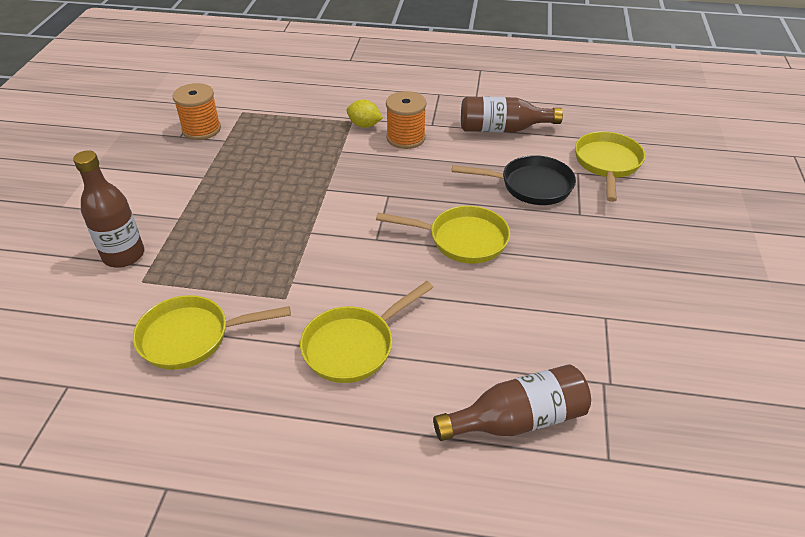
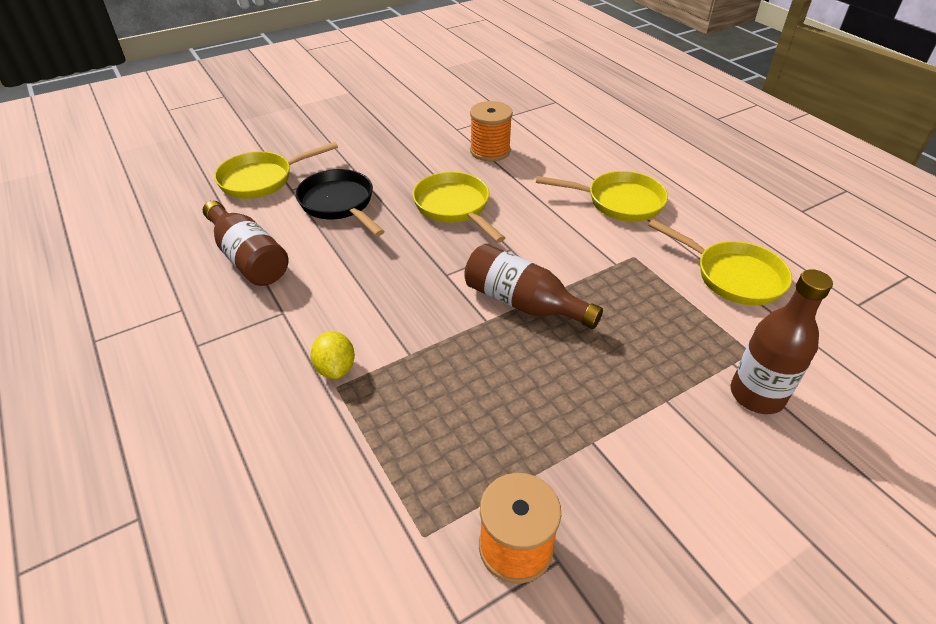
camera: 130 degrees left, 0 degrees up
(406, 138) = (332, 317): orange spool -> orange spool (490, 151)
(517, 419) = (574, 129): brown bottle -> brown bottle (523, 303)

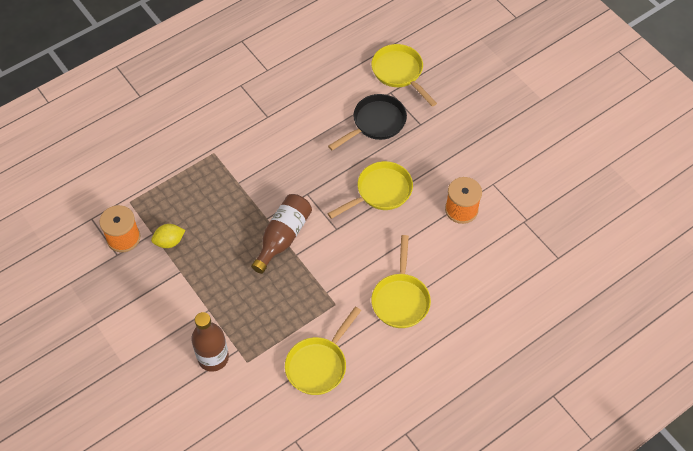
camera: 85 degrees right, 15 degrees up
(248, 258) = (313, 88): brown bottle -> none
(335, 368) = (226, 150): yellow lemon -> yellow lemon (169, 241)

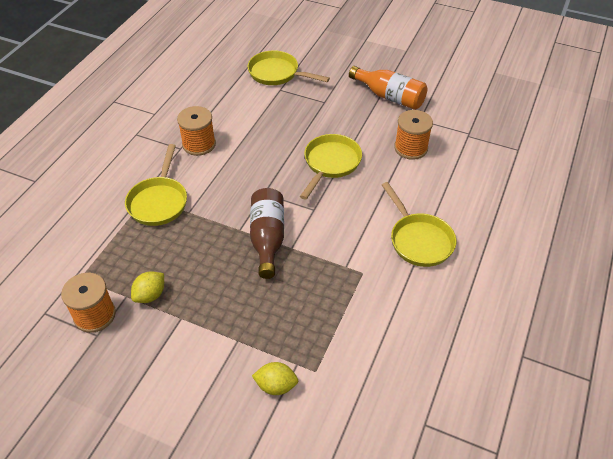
camera: 30 degrees left, 10 degrees down
(213, 357) = (276, 386): brown bottle -> yellow lemon
(284, 120) = (199, 144): none -> orange spool
(319, 365) = (390, 335): yellow pan -> yellow pan (159, 201)
(376, 123) = (285, 115): black pan -> none
(484, 146) = (390, 97): none -> orange bottle

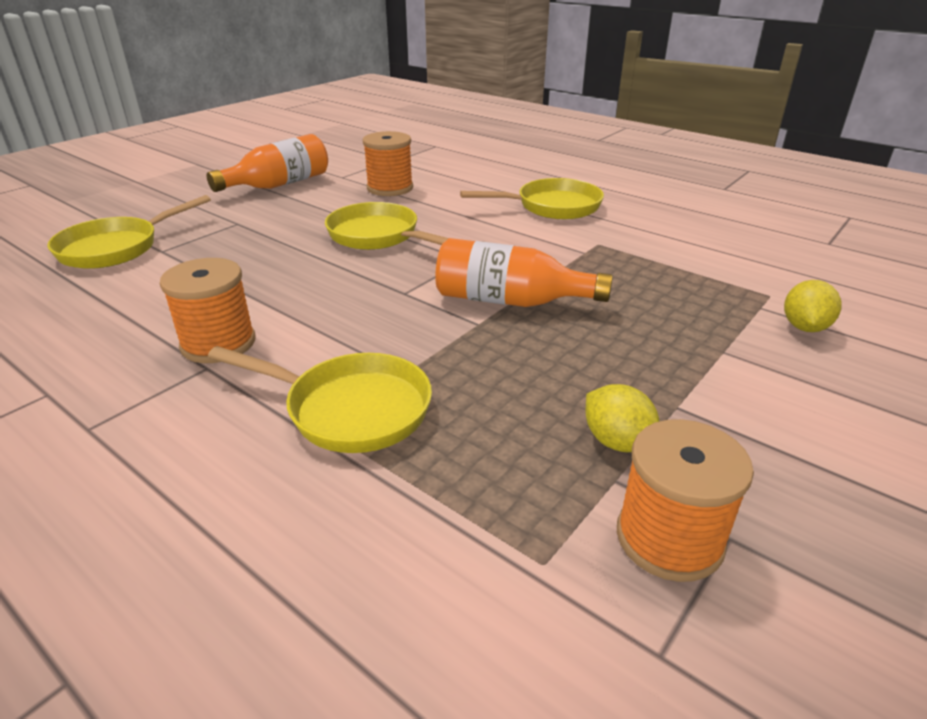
camera: 75 degrees left, 15 degrees down
(267, 238) = (509, 301): brown bottle -> orange bottle

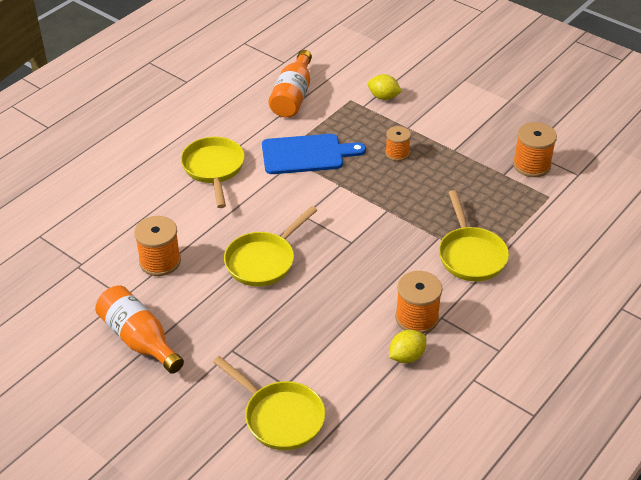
camera: 90 degrees left, 10 degrees up
(350, 409) = (470, 255): yellow pan -> yellow pan turned 150 degrees clockwise
(509, 301) = (360, 197): orange bottle -> orange bottle (293, 96)
(603, 260) = (306, 154): none -> blue cutting board
(617, 441) = (481, 171): yellow lemon -> yellow lemon (406, 356)
(637, 337) = (397, 153): none -> orange spool

